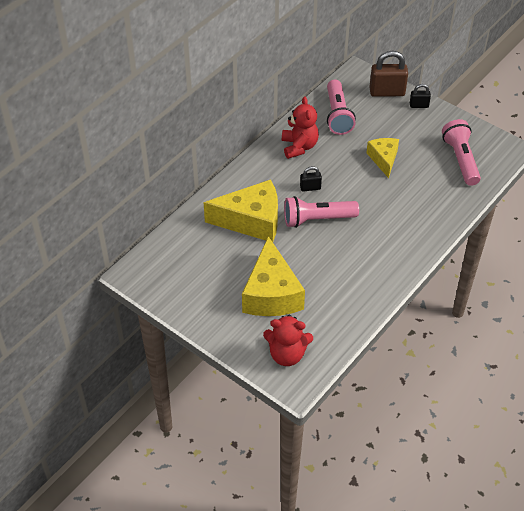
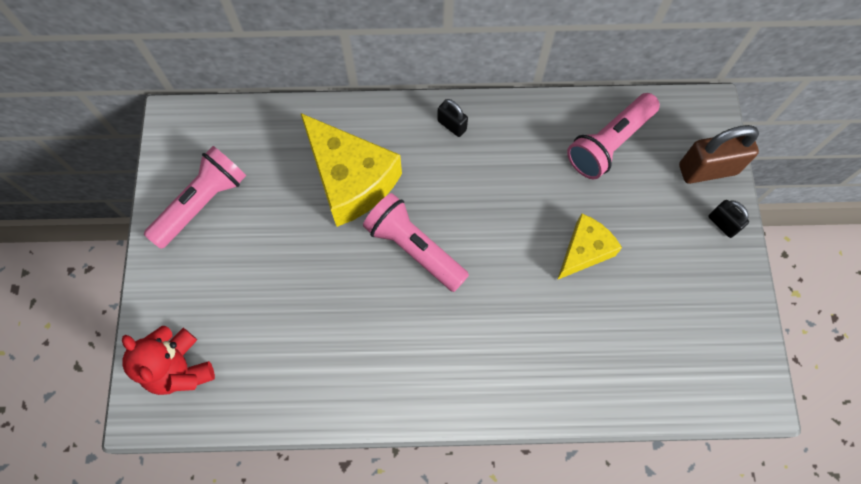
camera: 50 degrees right, 20 degrees up
(271, 294) = (257, 284): yellow cheese -> none
(299, 147) = (514, 141): red teddy bear -> none
(310, 188) = (458, 203): black padlock -> black padlock (452, 125)
(387, 92) = (707, 169): brown padlock -> brown padlock turned 60 degrees counterclockwise
(460, 159) = (674, 345): pink flashlight -> pink flashlight (202, 203)

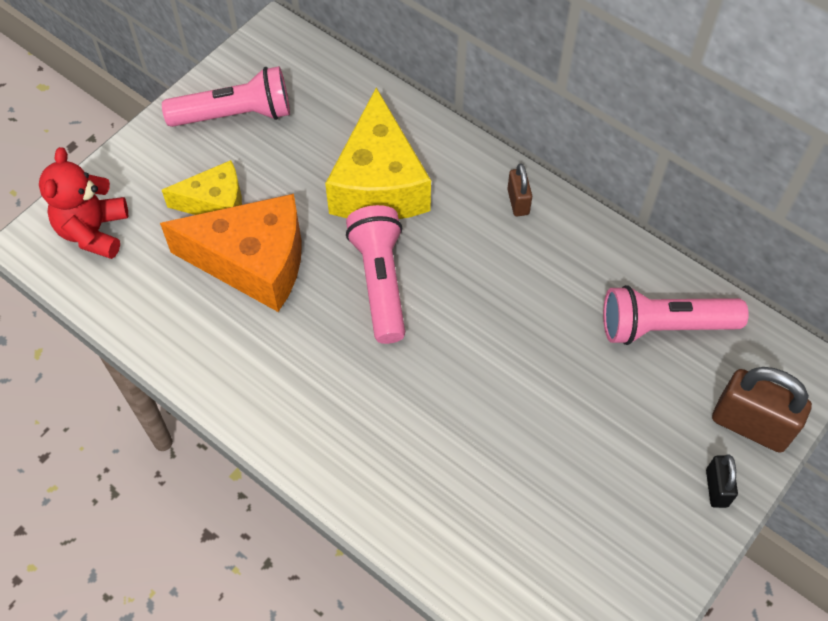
camera: 40 degrees right, 10 degrees down
(317, 301) = (253, 262): none -> orange cheese
(452, 125) = (518, 202): black padlock -> brown padlock
(584, 251) = (542, 404): yellow cheese -> yellow cheese (215, 203)

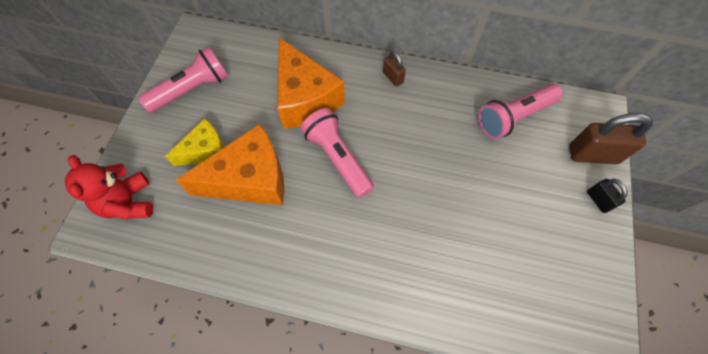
camera: 25 degrees left, 5 degrees up
(379, 184) = (305, 98): yellow cheese -> orange cheese

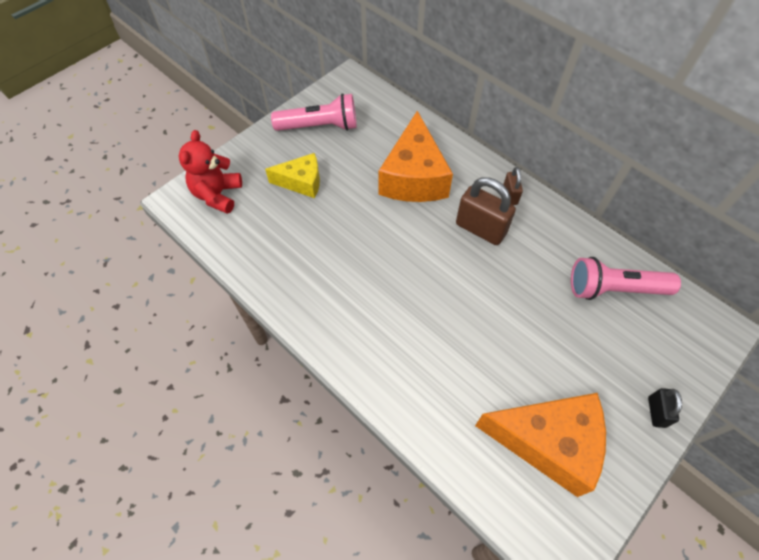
camera: 30 degrees right, 5 degrees down
(250, 179) = (324, 223): orange cheese -> orange cheese (547, 442)
(337, 158) = (411, 242): pink flashlight -> none
(592, 154) = (680, 366): brown padlock -> brown padlock (480, 229)

